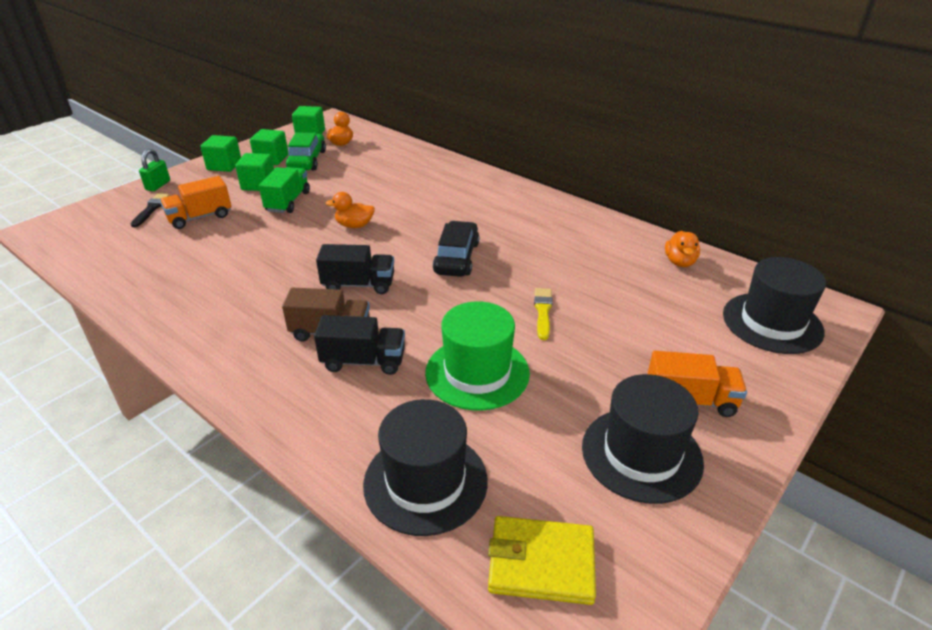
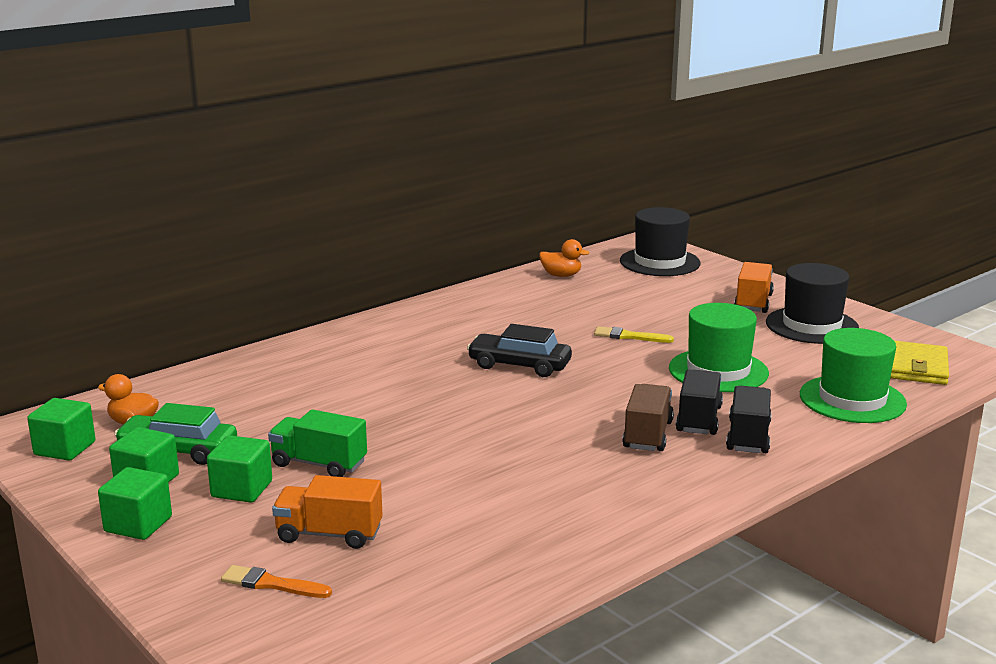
camera: 80 degrees left, 15 degrees down
(151, 209) = (272, 584): black brush -> orange brush
(158, 185) = (175, 587): green padlock -> none
(200, 217) = (329, 534): orange truck -> orange truck turned 120 degrees clockwise
(354, 225) = (416, 418): orange duck -> none
(358, 285) = (559, 418): black truck -> black truck (748, 437)
(425, 482) = (852, 399): black hat -> green hat

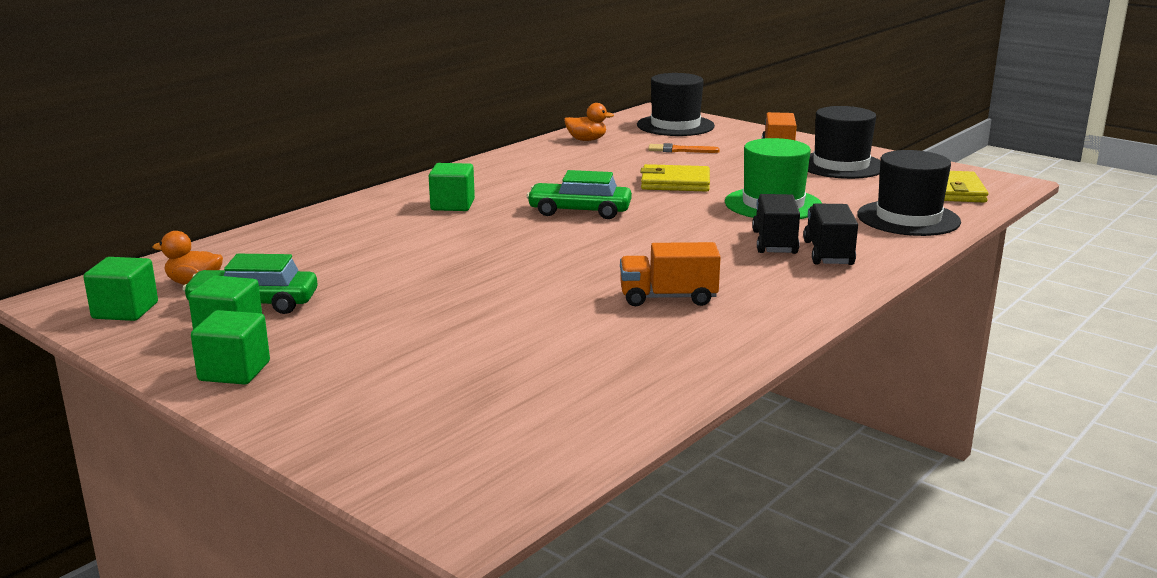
camera: 10 degrees left, 0 degrees up
(242, 489) = (337, 332): green cube -> green cube (452, 205)
(272, 584) = (405, 412): orange brush -> orange brush (679, 150)
(319, 464) = (411, 304): green truck -> none
(329, 534) = (448, 363): orange truck -> orange truck (668, 298)
(519, 365) = (579, 211): black car -> green car
(629, 336) = (675, 183): yellow brush -> yellow wallet
(648, 435) = (732, 258): brown truck -> none
(852, 399) = (908, 218): green hat -> black hat

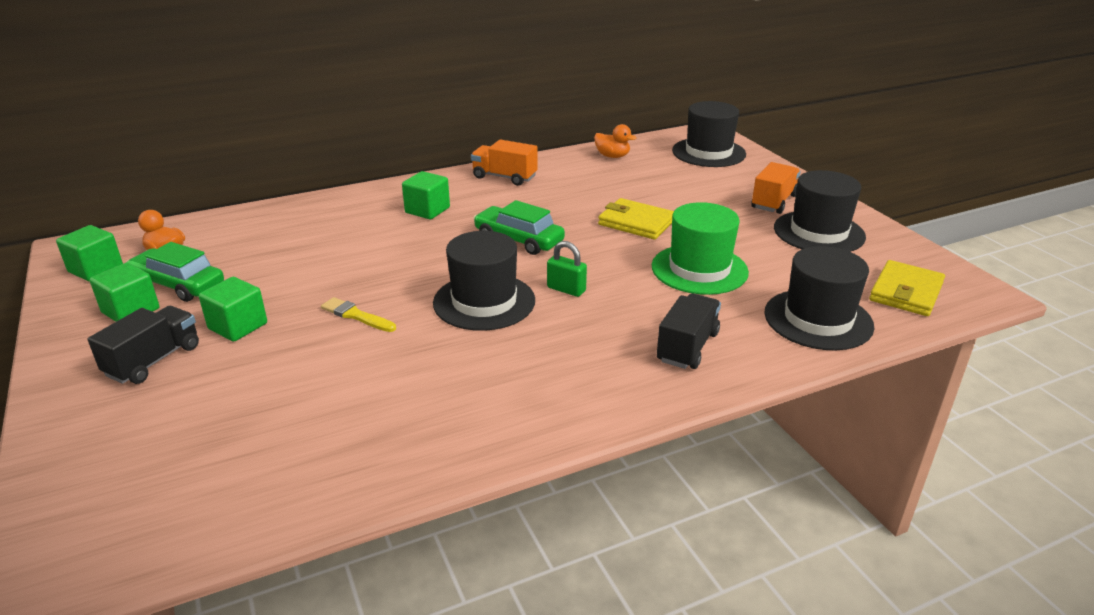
camera: 25 degrees right, 10 degrees up
(234, 371) = (89, 353): green cube -> green cube (238, 326)
(495, 289) = (356, 315): none -> yellow brush
(608, 258) = (484, 302): none -> black hat
(668, 298) = (482, 365): orange truck -> orange truck (504, 177)
(674, 237) = (566, 289): none -> green padlock
(679, 150) = (681, 183): orange brush -> none
(774, 243) = (650, 319): black truck -> black truck (154, 361)

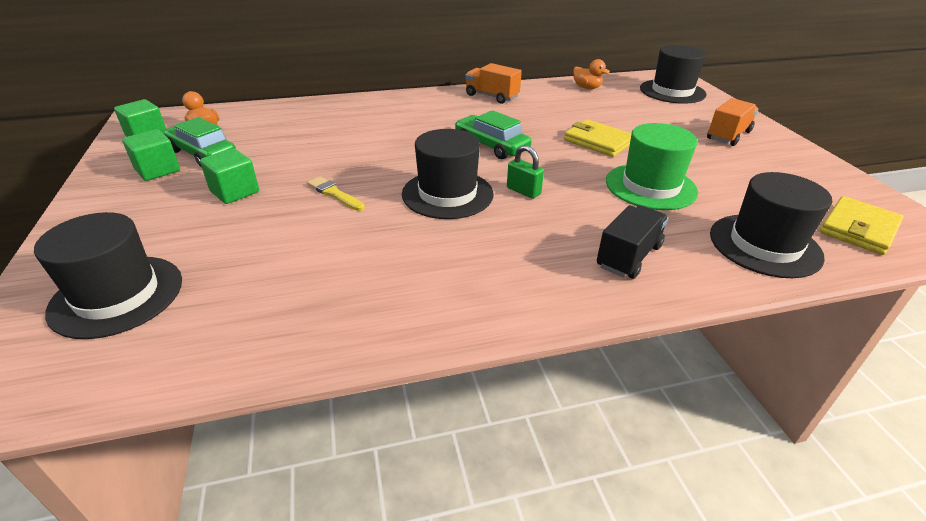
camera: 10 degrees right, 5 degrees up
(154, 361) = (156, 212): black truck -> none
(427, 210) = (421, 116): green cube -> none
(819, 232) = (770, 165): black hat -> black hat (117, 295)

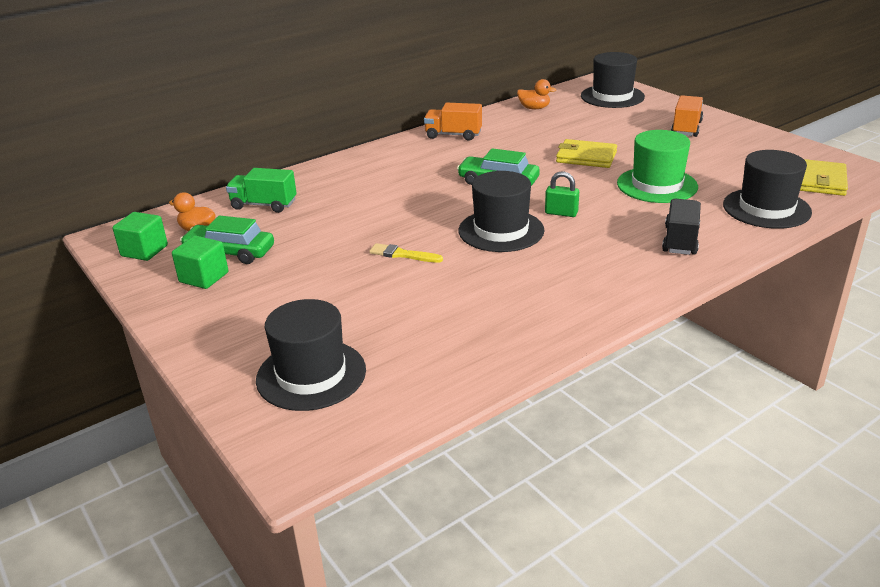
camera: 20 degrees left, 5 degrees down
(235, 192) = (308, 276): green cube -> none
(276, 120) = (264, 205): none -> green truck

